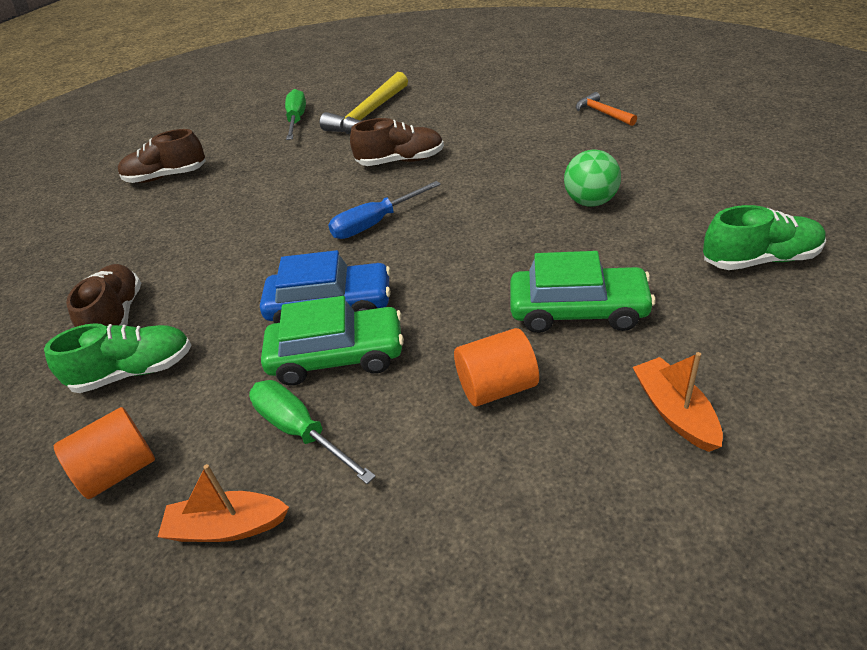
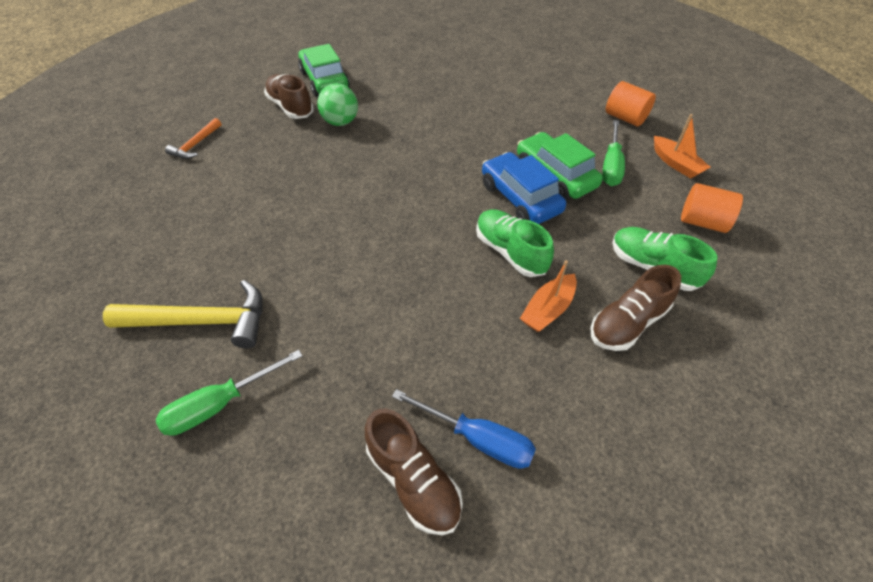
camera: 125 degrees left, 10 degrees up
(375, 223) = (416, 218): blue screwdriver -> blue screwdriver (477, 438)
(400, 161) = (309, 244): brown shoe -> brown shoe (291, 107)
(497, 387) = (526, 114): orange cylinder -> orange cylinder (625, 118)
(578, 310) = (453, 104): green car -> green car (324, 81)
(674, 412) = (499, 68): orange boat -> orange boat (548, 309)
(760, 260) = (376, 61): green shoe -> green shoe (510, 252)

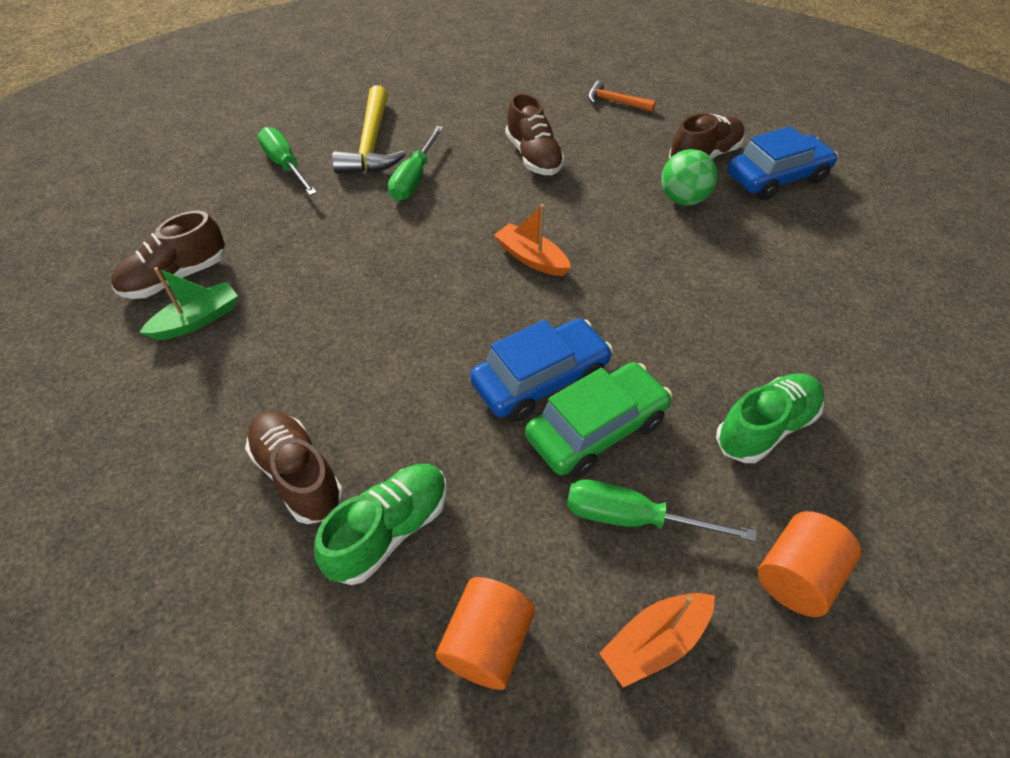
camera: 90 degrees right, 0 degrees up
(264, 197) = (533, 157): none -> brown shoe
(276, 279) = (414, 178): none -> green screwdriver
(324, 81) = (776, 178): green car -> blue car
(477, 438) = (198, 320): blue screwdriver -> green boat
(510, 252) = (435, 361): green shoe -> green shoe (765, 428)
(548, 309) = (337, 391): orange boat -> orange boat (531, 258)

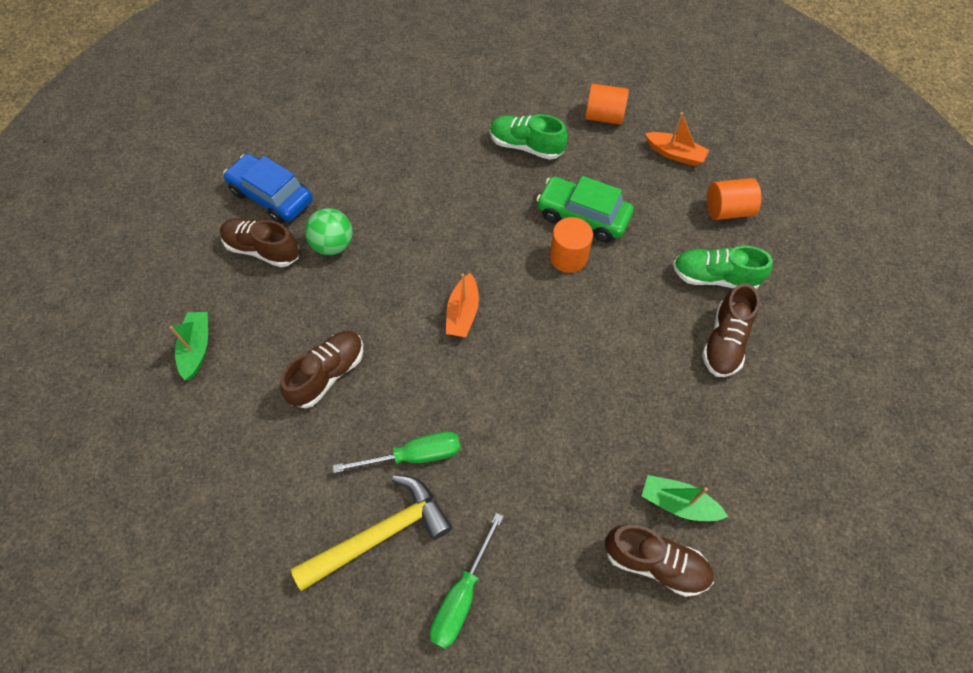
camera: 120 degrees left, 10 degrees up
(540, 380) = (568, 257): blue car -> orange cylinder
(615, 102) = (197, 348): orange hammer -> green boat
(633, 518) = (623, 181): green screwdriver -> none

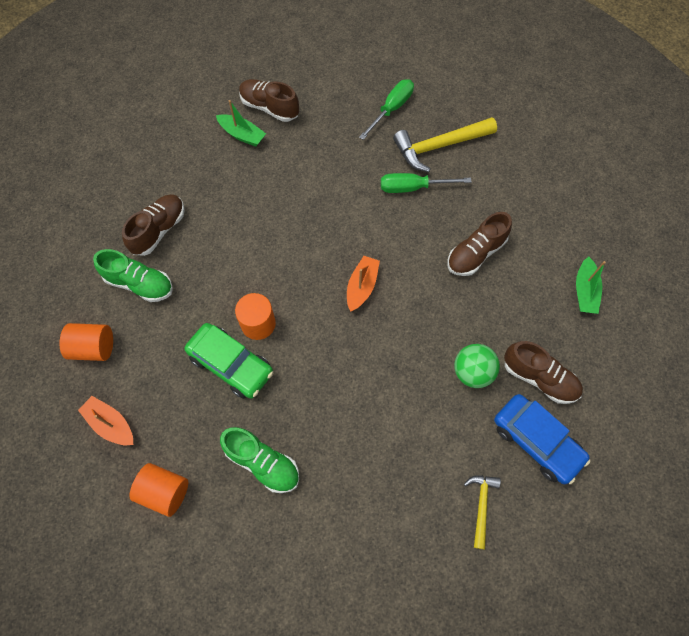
camera: 170 degrees left, 5 degrees up
(326, 144) = (481, 505): none -> yellow hammer

